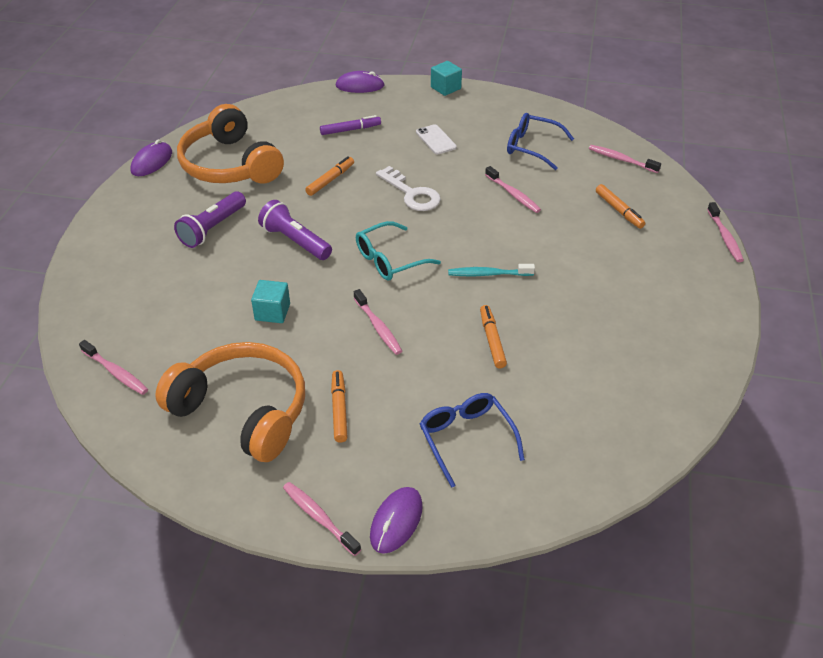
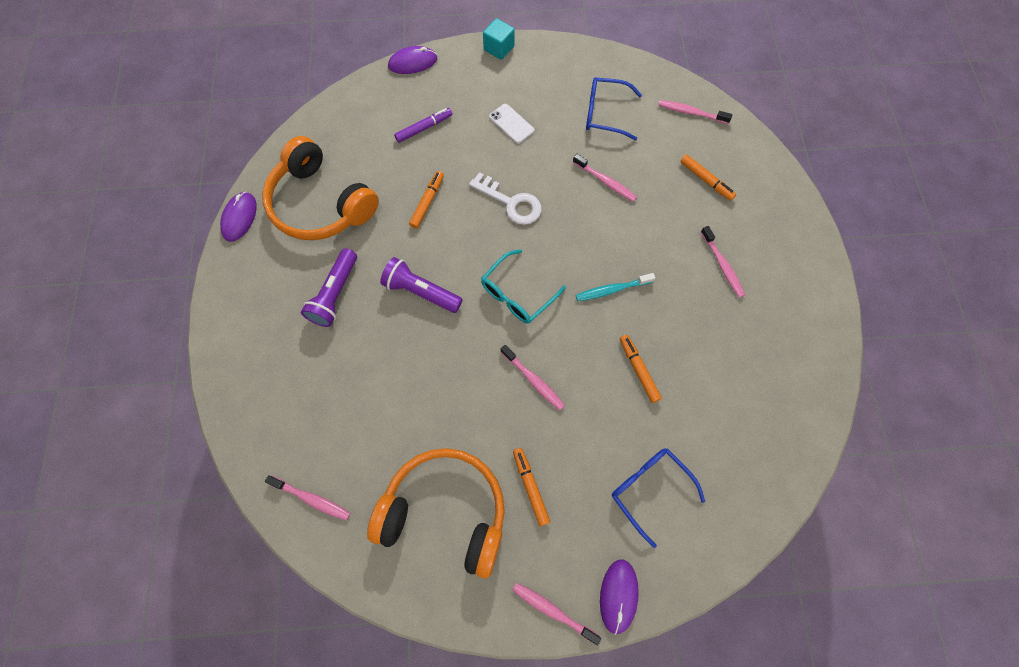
camera: 15 degrees left, 25 degrees up
(272, 312) = (431, 387): turquoise cube -> none
(725, 237) = (805, 193): pink toothbrush -> pink toothbrush (722, 265)

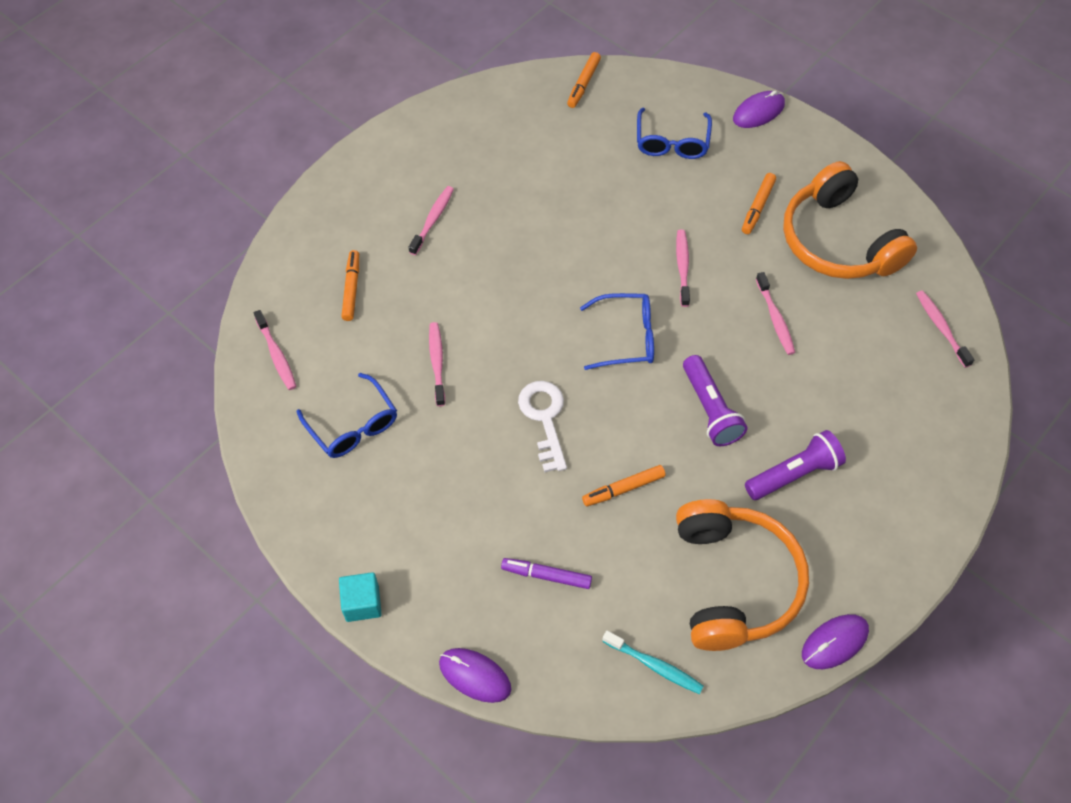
camera: 135 degrees left, 10 degrees down
(511, 124) = (454, 498): white phone -> none
(518, 293) = (625, 337): turquoise glasses -> blue glasses
(553, 610) = (812, 137): pink toothbrush -> pink toothbrush (775, 319)
(612, 290) = (543, 276): turquoise toothbrush -> turquoise toothbrush (655, 666)
(638, 369) = (592, 209): orange marker -> orange marker (583, 84)

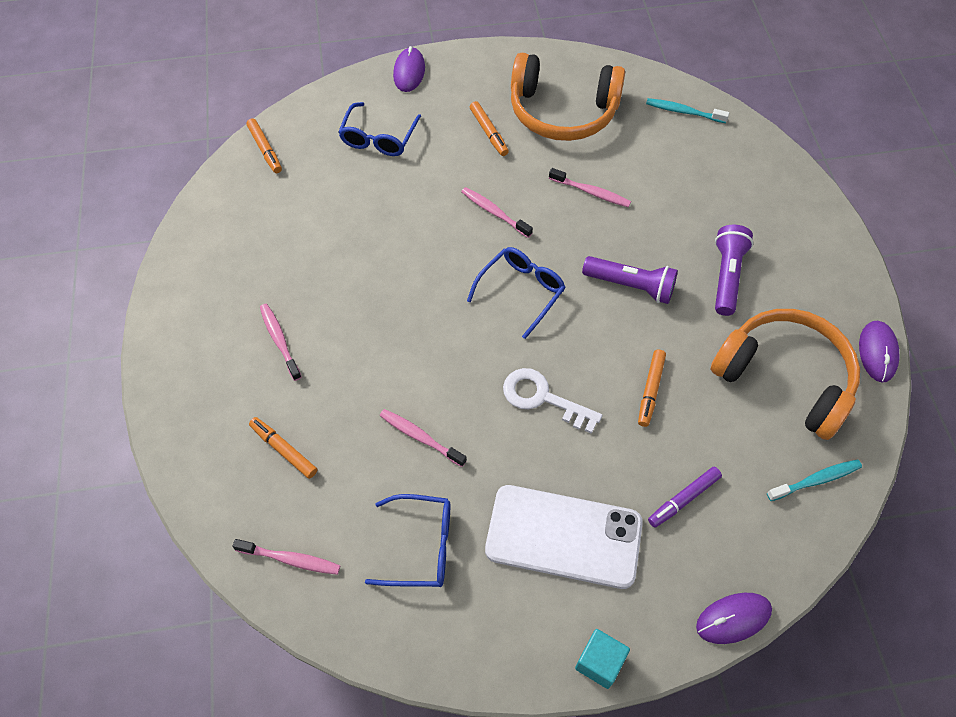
camera: 50 degrees left, 0 degrees up
(441, 512) = (563, 536): none -> white phone
(672, 141) = (379, 137): blue glasses -> blue glasses turned 60 degrees clockwise
(941, 327) = (683, 112): pink toothbrush -> turquoise toothbrush

